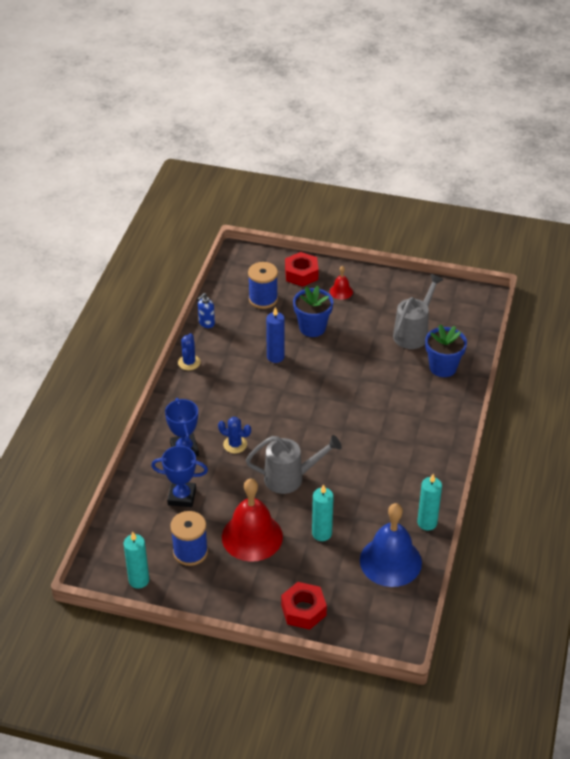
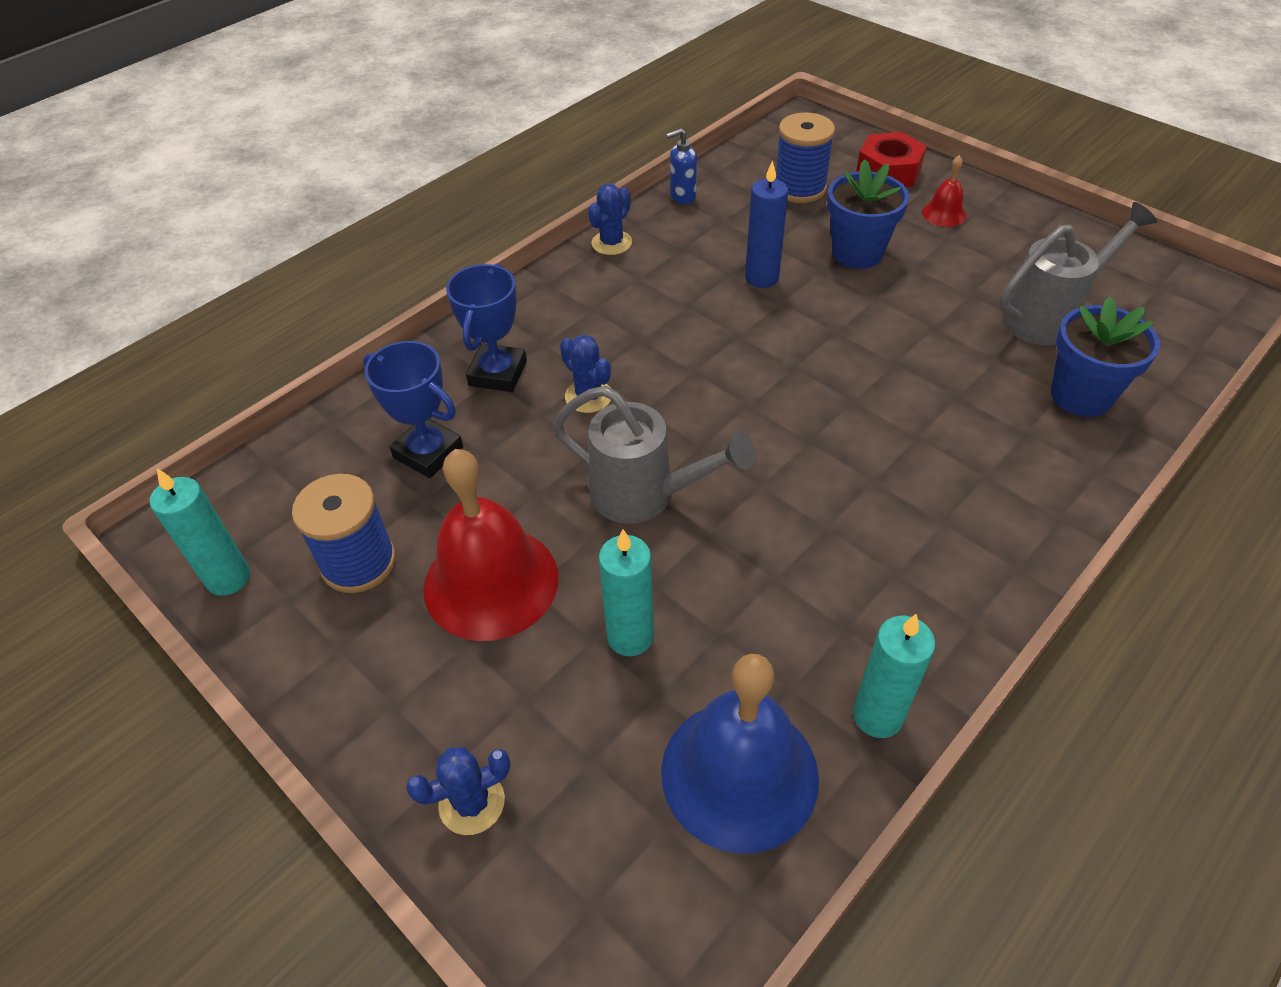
camera: 30 degrees right, 5 degrees up
(303, 610) = (472, 803): red nut -> blue cactus

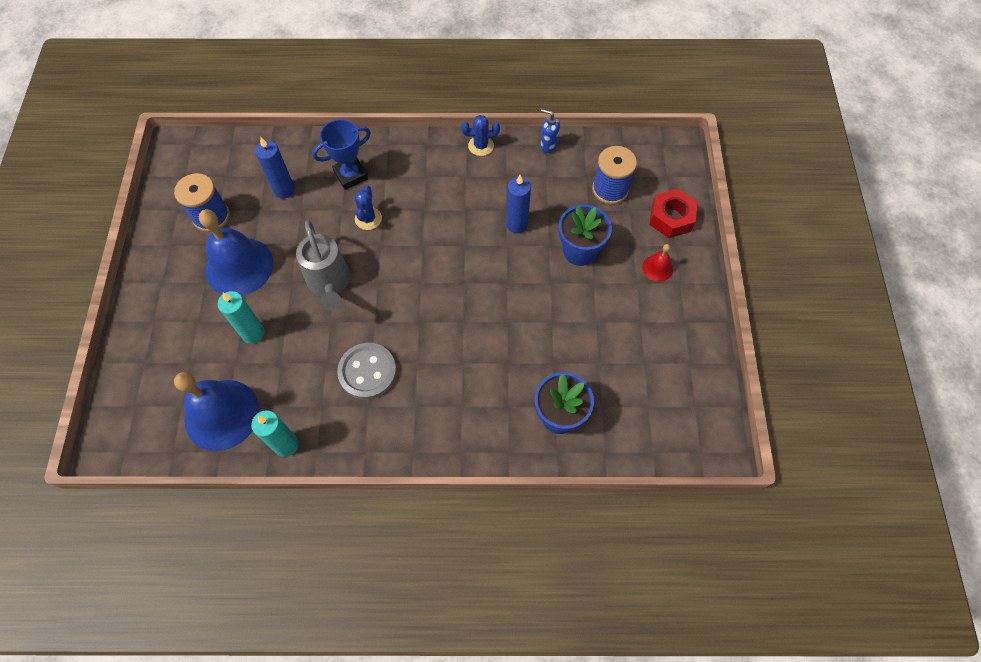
camera: 45 degrees right, 15 degrees up
(228, 578) = (170, 183): turquoise candle -> none
(428, 452) = (284, 190): blue trophy -> blue candle
(472, 803) = (143, 339): blue cactus -> none
(491, 582) = (239, 266): red bell -> blue bell
(838, 540) = (367, 372): none -> grey button
(1048, 317) = (612, 367): grey watering can -> none

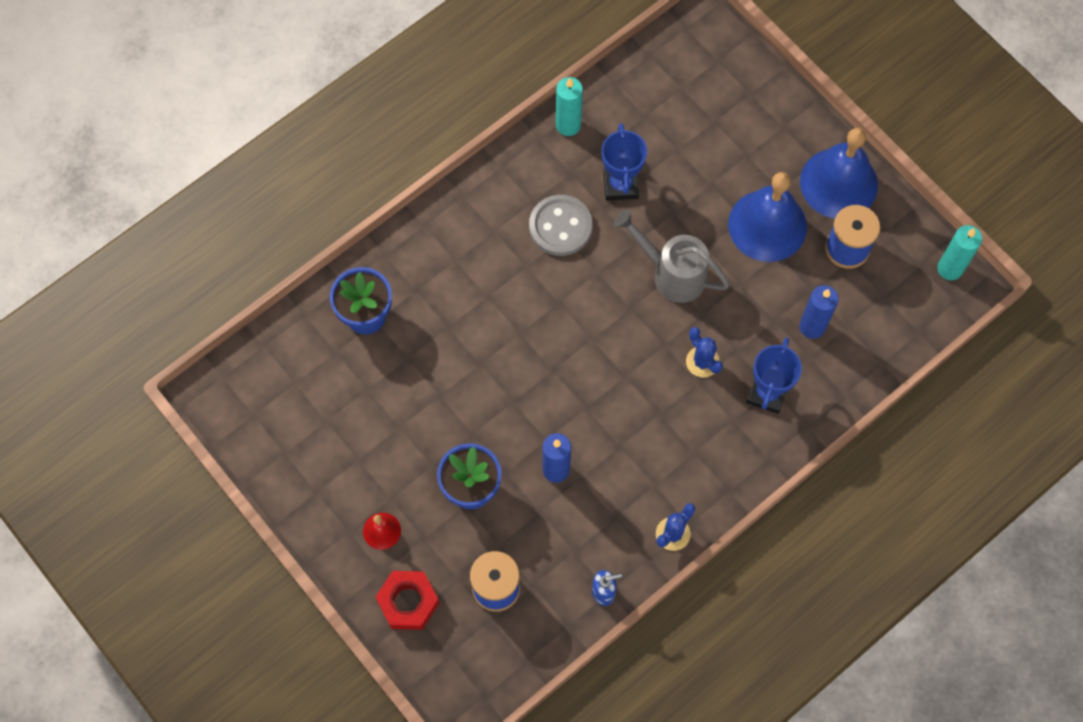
camera: 140 degrees right, 5 degrees up
(221, 414) = (643, 106): blue bell -> blue bell (838, 183)
(253, 333) = (689, 182): turquoise candle -> turquoise candle (950, 268)
(298, 368) = (620, 185): none -> blue trophy

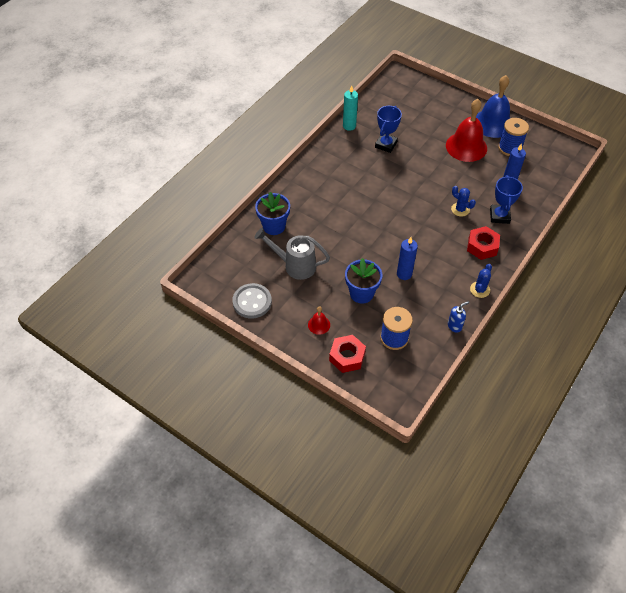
camera: 15 degrees left, 15 degrees down
(560, 227) = (362, 167): grey button -> grey button (252, 302)
(620, 185) = (386, 145): blue trophy -> blue trophy turned 45 degrees clockwise
(672, 274) = (428, 176): grey watering can -> grey watering can (295, 265)
(711, 449) = (482, 246): none -> red nut
(767, 225) = (466, 146): blue bell -> red bell
(950, 268) = (563, 146): turquoise candle -> none

